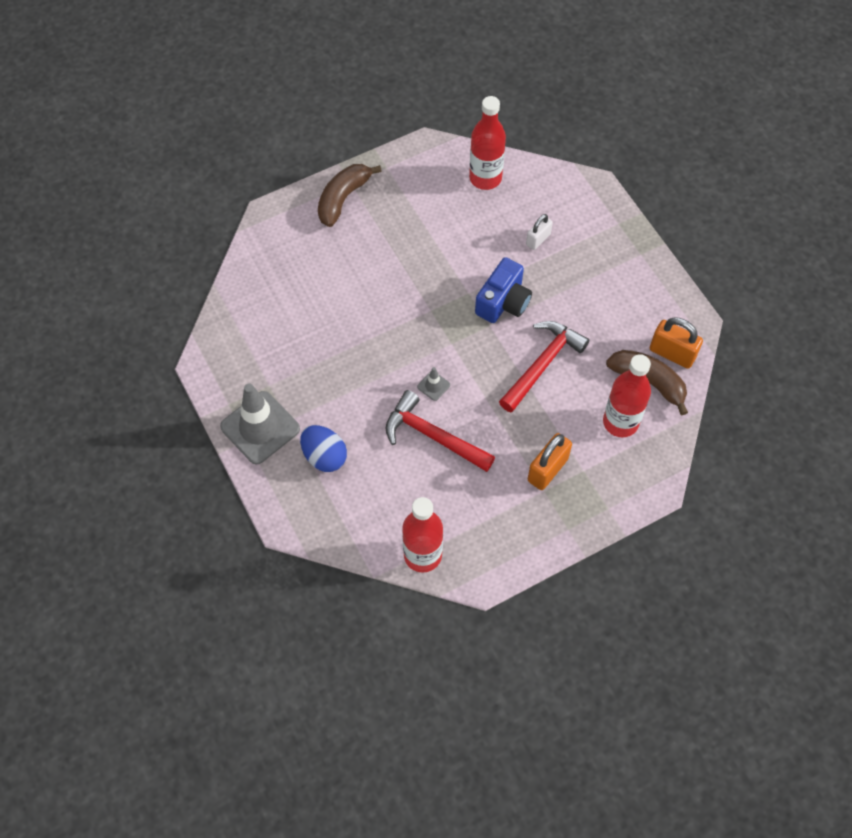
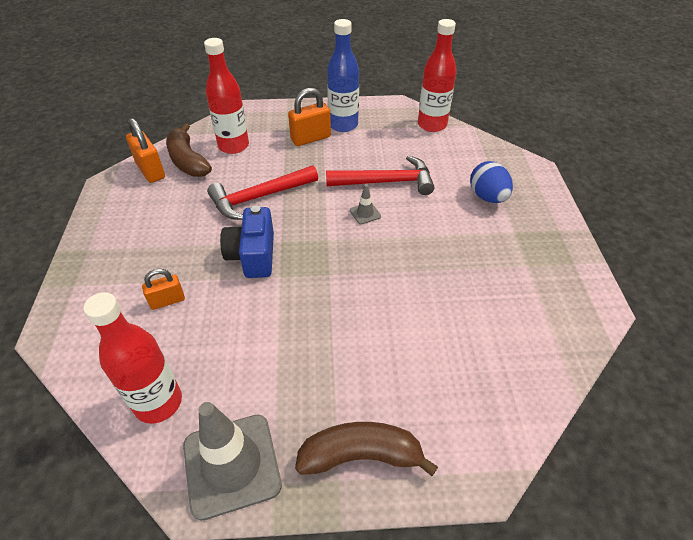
camera: 155 degrees left, 15 degrees down
(260, 428) = (544, 234): grey traffic cone -> grey traffic cone (231, 465)
(343, 198) = (361, 456): brown banana -> brown banana turned 150 degrees counterclockwise
(432, 436) = (386, 182): red hammer -> red hammer turned 60 degrees counterclockwise
(503, 302) = (253, 255): blue camera -> blue camera turned 60 degrees counterclockwise
(525, 509) = (343, 125): none -> blue bottle
(538, 240) = (167, 301): white padlock -> orange padlock

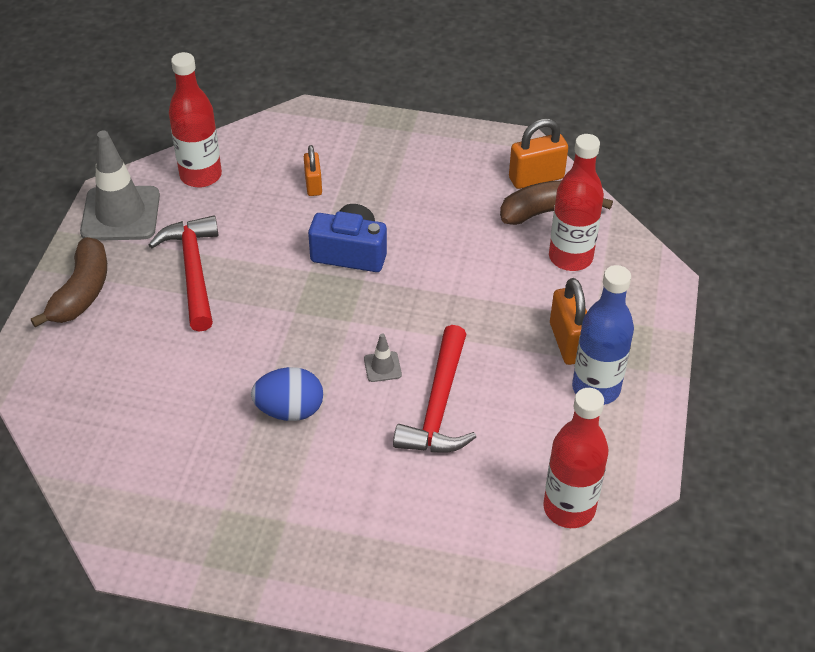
camera: 105 degrees right, 0 degrees up
(259, 198) = (450, 270): red hammer -> red hammer (193, 270)
(487, 197) = (365, 516): blue egg -> blue egg (290, 410)

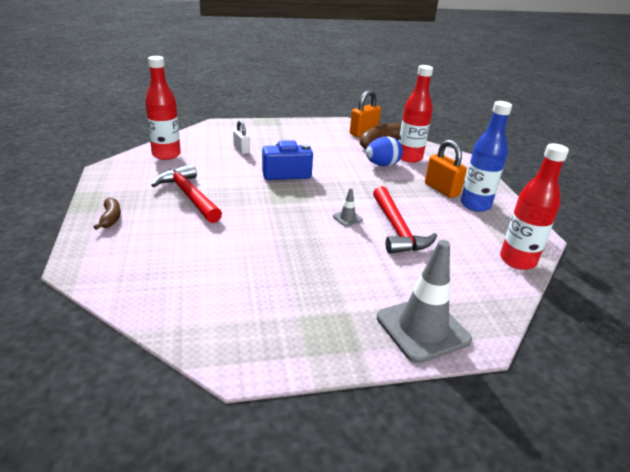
camera: 25 degrees left, 15 degrees down
(81, 292) = (110, 218): brown banana -> brown banana, size x0.57
(120, 214) = (120, 177): grey traffic cone -> grey traffic cone (422, 329)
(290, 410) = (305, 250): blue egg -> blue egg (382, 165)
(313, 185) = (241, 150): orange padlock -> white padlock

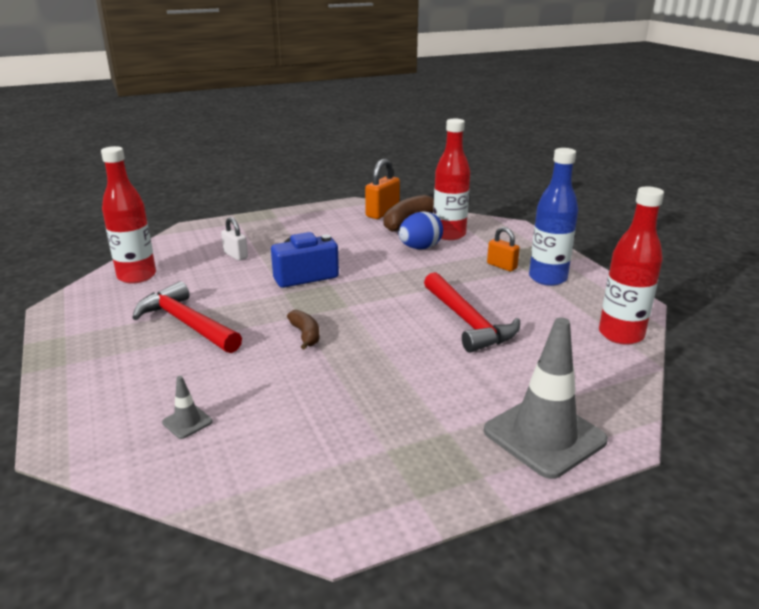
camera: 10 degrees left, 5 degrees down
(110, 218) = (88, 370): brown banana -> brown banana (305, 335)
(347, 218) = (402, 318): grey traffic cone -> grey traffic cone (187, 422)
(441, 189) = (501, 266): orange padlock -> orange padlock, size x0.64

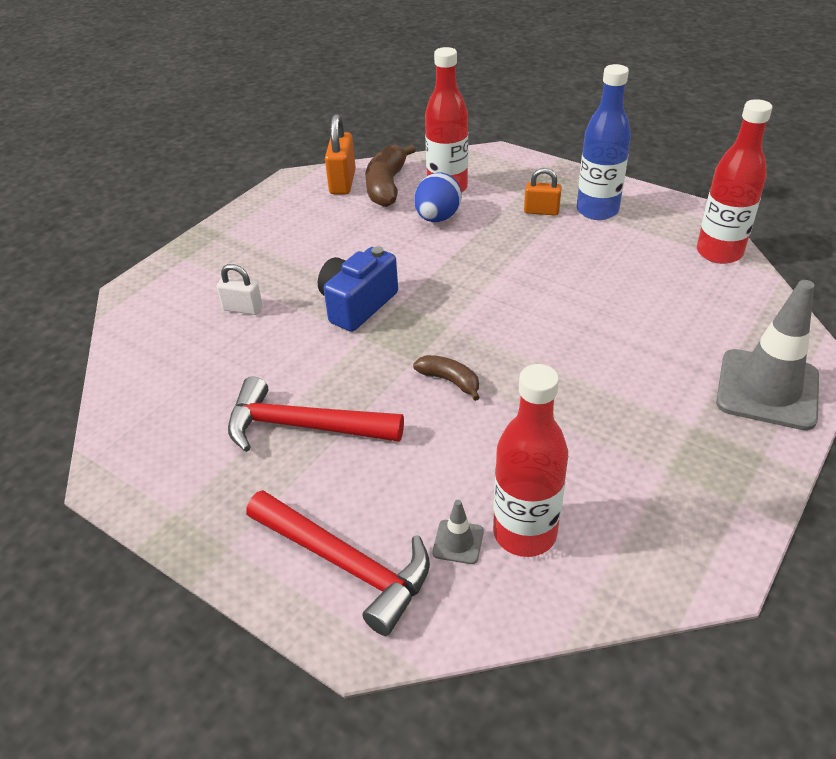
camera: 30 degrees left, 15 degrees up
(137, 276) = (155, 390): red bottle -> red bottle (524, 533)
(468, 322) = (583, 294): red hammer -> red hammer (347, 564)

